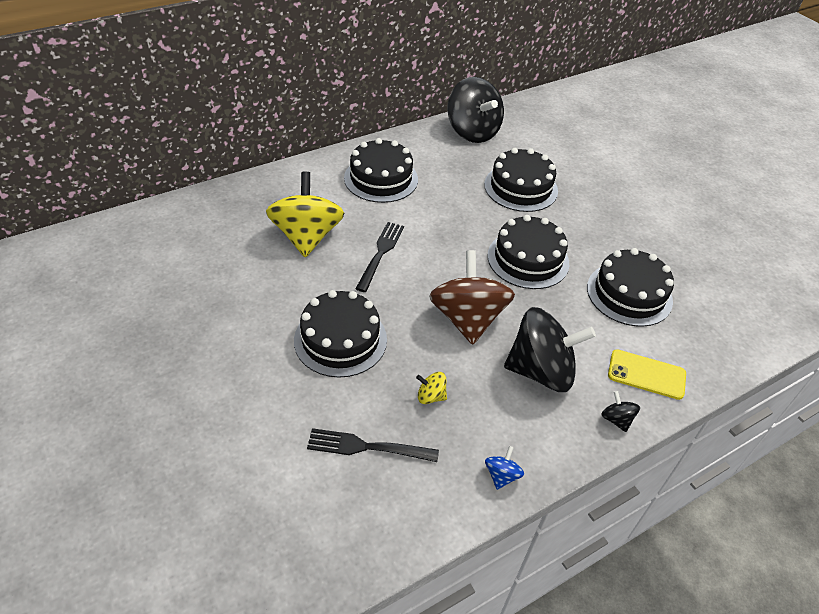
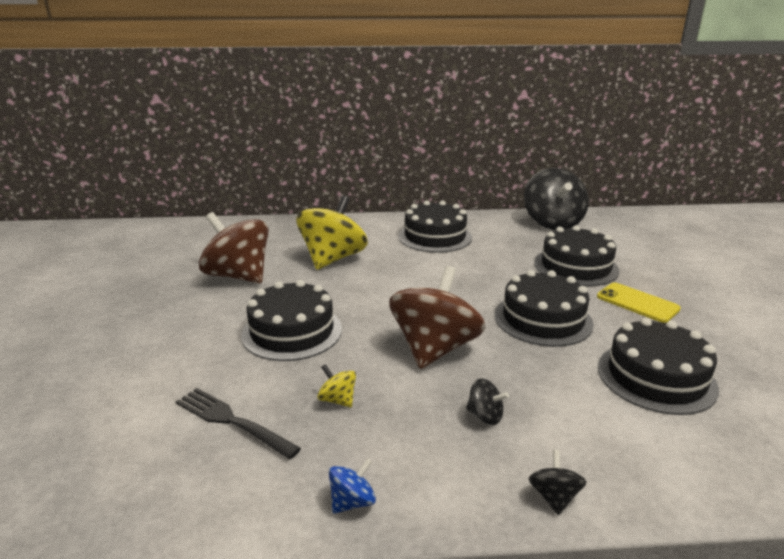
camera: 30 degrees right, 20 degrees down
(232, 287) = (238, 276): none -> brown spinning top
(380, 253) = (388, 282): black fork -> none
(541, 371) = (485, 416): black spinning top -> black spinning top, size x0.41
(646, 374) = (632, 462): yellow phone -> yellow phone (637, 303)

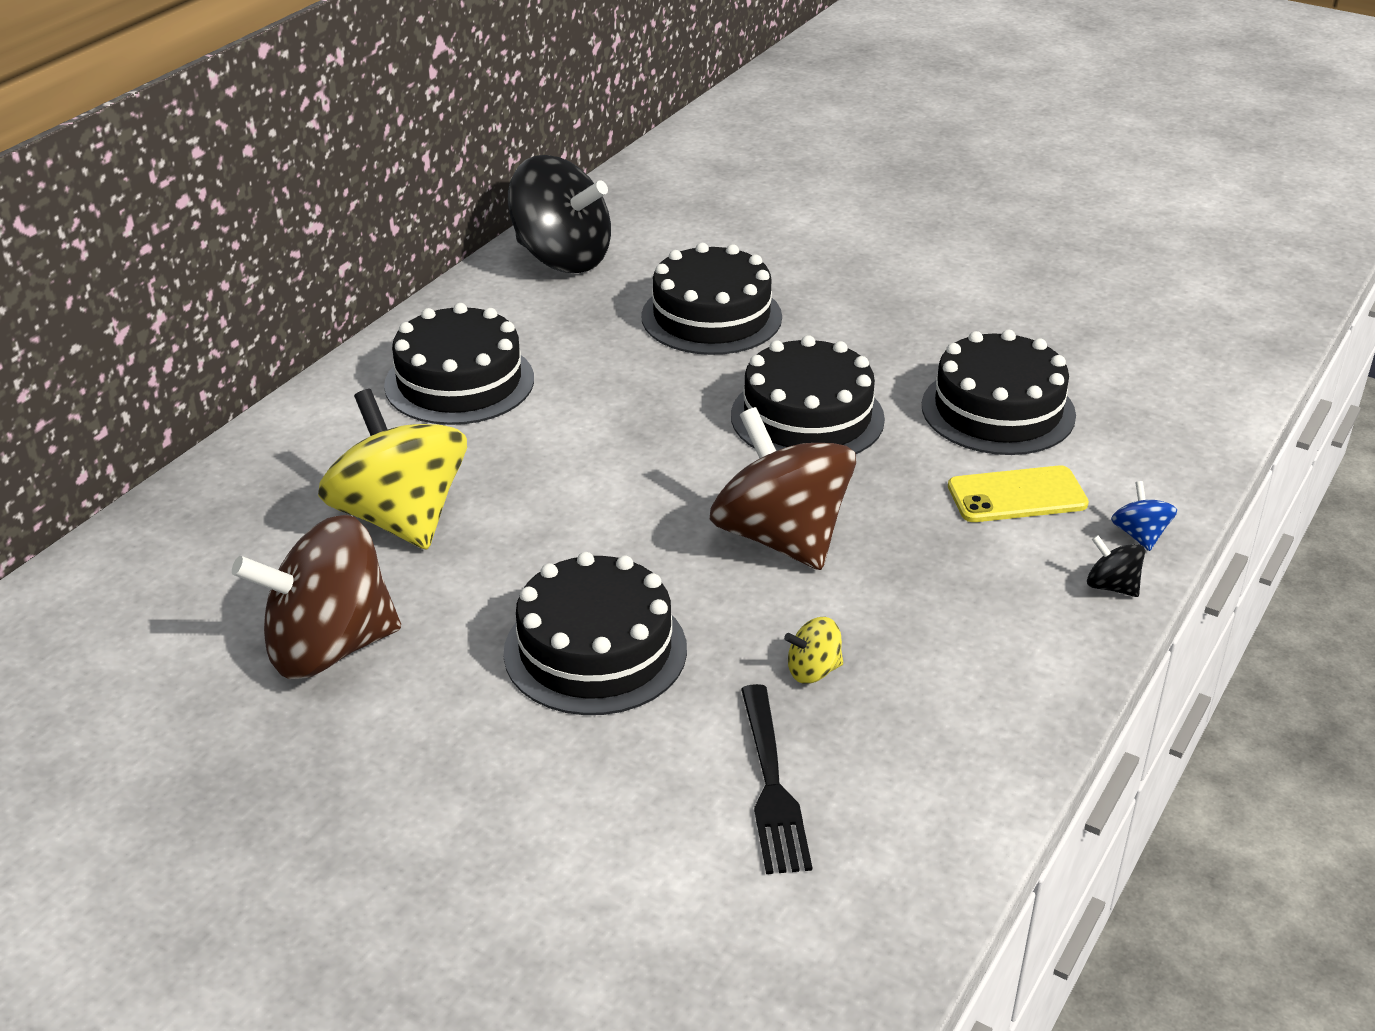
camera: 55 degrees left, 10 degrees up
(232, 421) = (771, 785): black fork -> black fork turned 75 degrees counterclockwise
(352, 501) = (1009, 732): blue spinning top -> blue spinning top (1139, 535)
(485, 416) = (953, 566): black spinning top -> none
(637, 303) = (849, 328): yellow phone -> yellow phone (1017, 495)

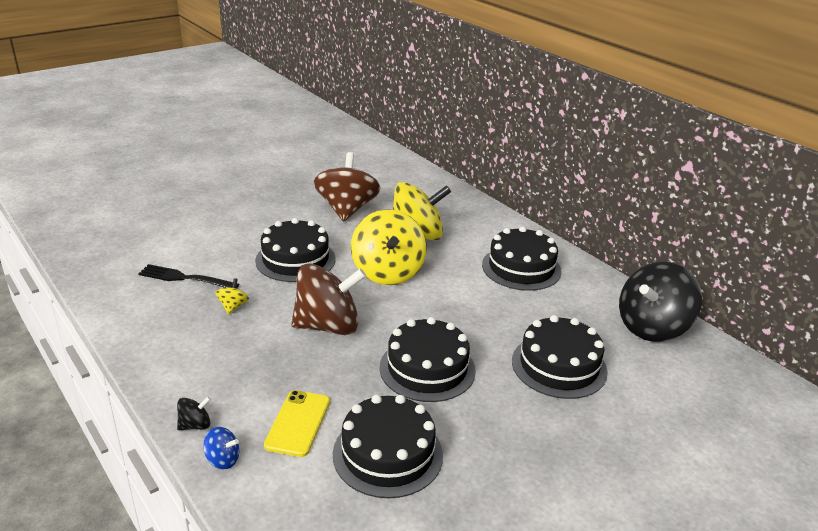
camera: 110 degrees right, 5 degrees down
(567, 519) = (388, 272): none -> yellow spinning top

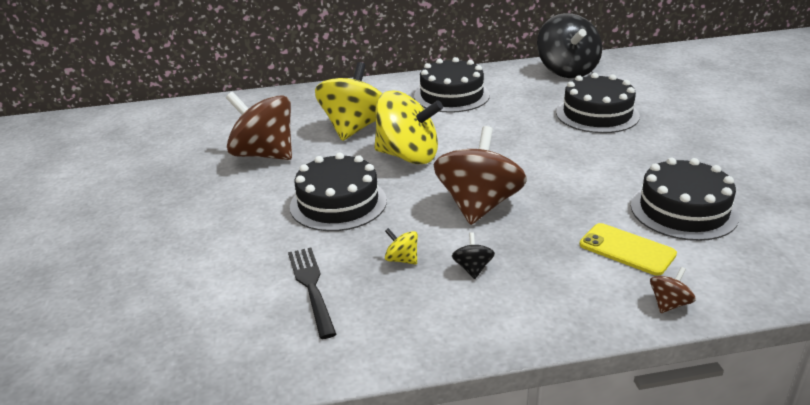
camera: 60 degrees left, 0 degrees up
(185, 278) = (311, 287): black fork -> black fork turned 120 degrees clockwise
(195, 425) = (608, 315): black spinning top -> black spinning top (473, 268)
(223, 460) = (669, 304): blue spinning top -> brown spinning top
(427, 368) = (574, 168): black cake -> none

